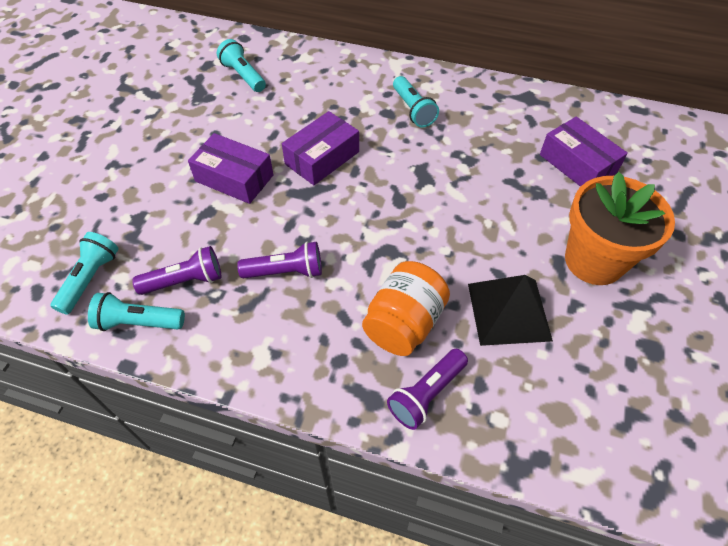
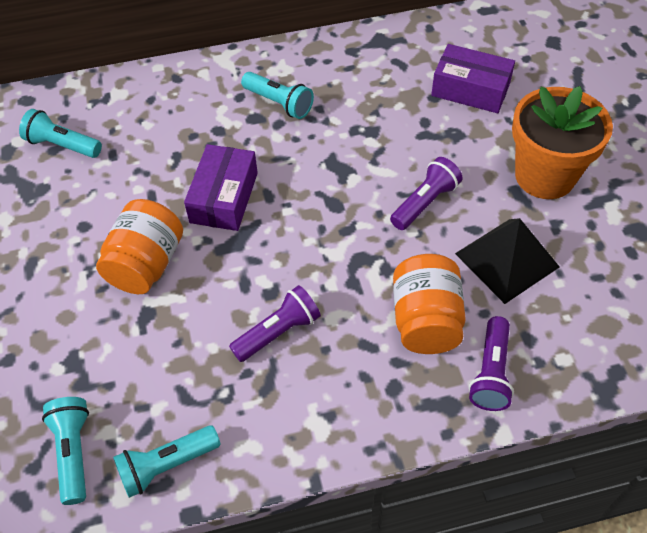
camera: 30 degrees left, 0 degrees up
(185, 281) = (182, 397): purple flashlight -> purple flashlight (425, 203)
(234, 178) = (146, 264): purple box -> orange jar

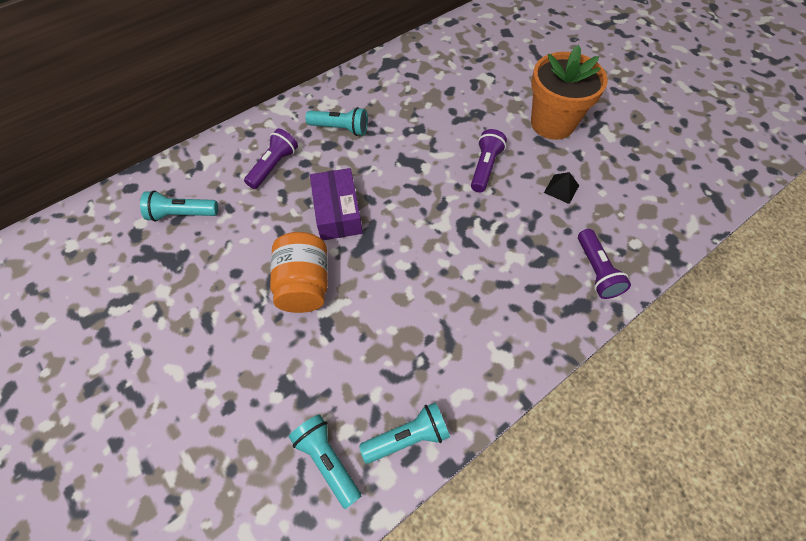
camera: 25 degrees left, 5 degrees up
(166, 465) = (408, 437): turquoise flashlight -> turquoise flashlight turned 150 degrees counterclockwise
(278, 332) = (435, 299): purple flashlight -> purple flashlight (274, 166)
(426, 320) = (533, 250): orange jar -> none
(470, 89) = (470, 79): purple box -> none
(507, 260) = (561, 189): black pyramid -> black pyramid, size x0.50

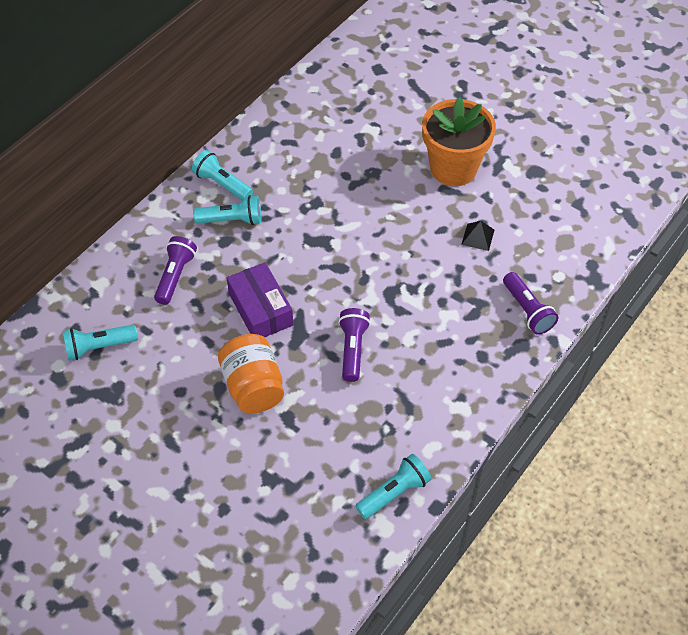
camera: 15 degrees left, 5 degrees down
(327, 460) = (329, 527): turquoise flashlight -> turquoise flashlight (222, 184)
(485, 167) = (396, 231): purple flashlight -> purple flashlight (353, 349)

